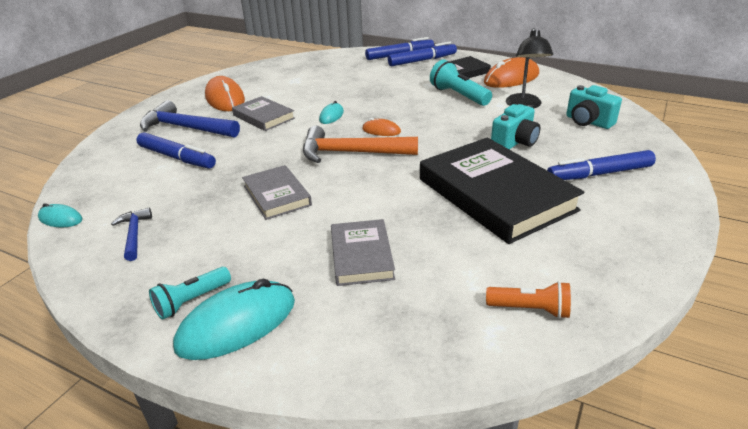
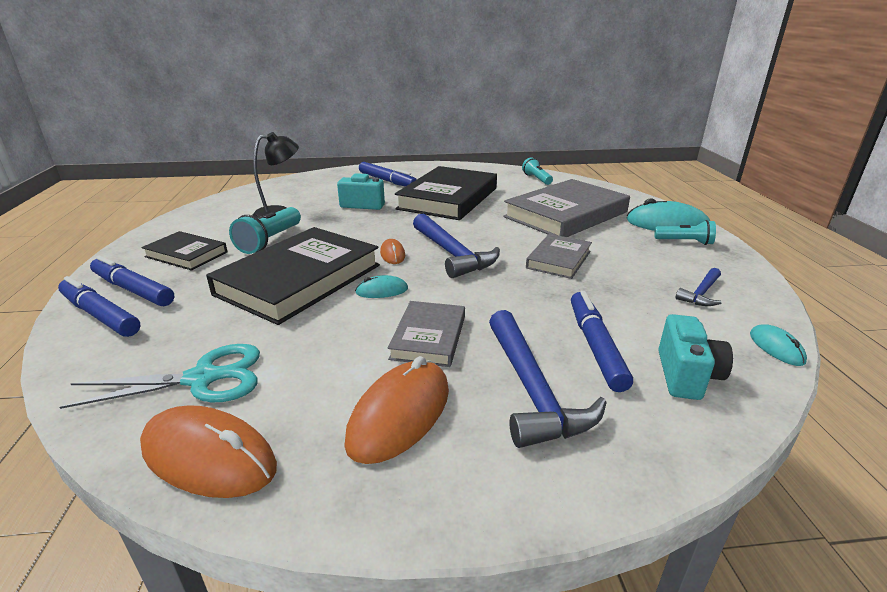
camera: 125 degrees left, 5 degrees down
(311, 70) = (202, 379): none -> turquoise scissors
(351, 153) = (452, 254): orange hammer -> blue hammer
(361, 256) = (566, 214): grey book -> grey book, size x1.90
(380, 97) = (299, 279): none -> black book
(511, 78) = (201, 228): orange mouse -> orange mouse (208, 457)
(530, 309) = (536, 179): orange flashlight -> turquoise flashlight
(588, 122) = (302, 191): turquoise camera -> turquoise camera (686, 375)

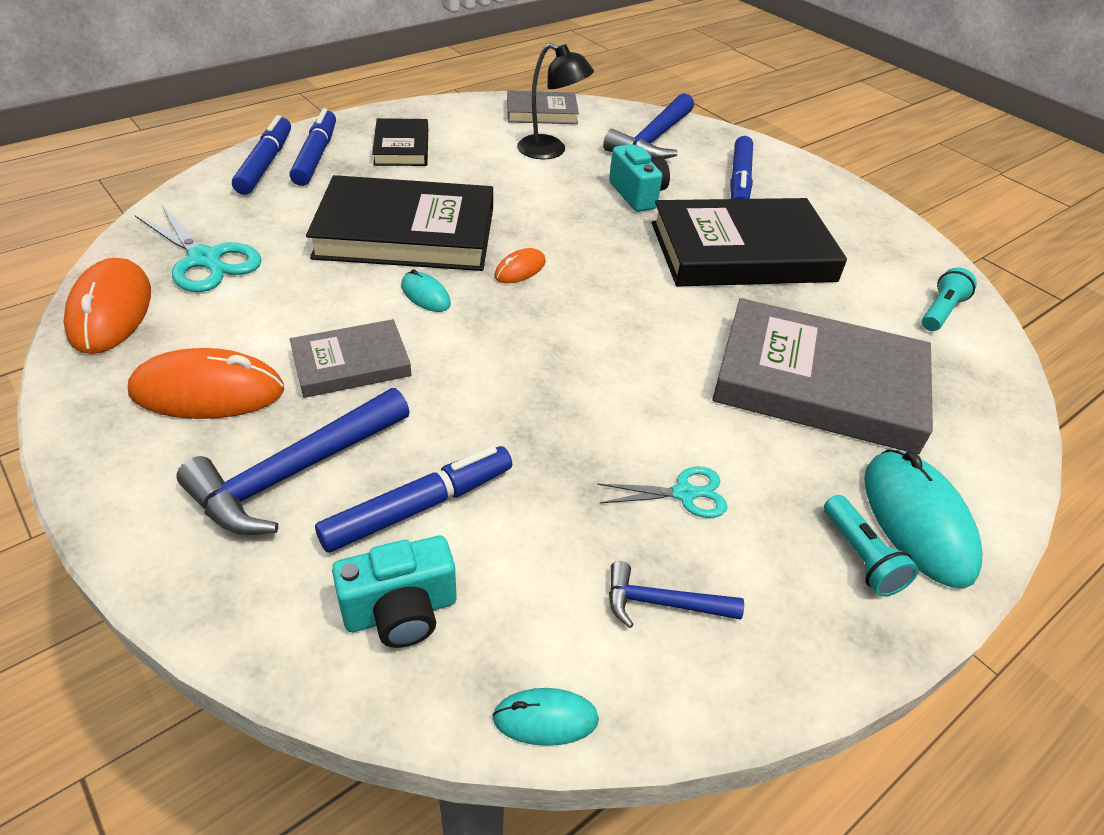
camera: 55 degrees right, 15 degrees up
(270, 241) = (474, 177): turquoise flashlight -> none
(452, 254) = (564, 315): blue hammer -> blue hammer (653, 140)
(558, 259) = (638, 415): grey book -> grey book (541, 112)
(625, 266) = (684, 494): none -> turquoise scissors
(776, 347) = (545, 718): turquoise mouse -> turquoise mouse turned 45 degrees clockwise

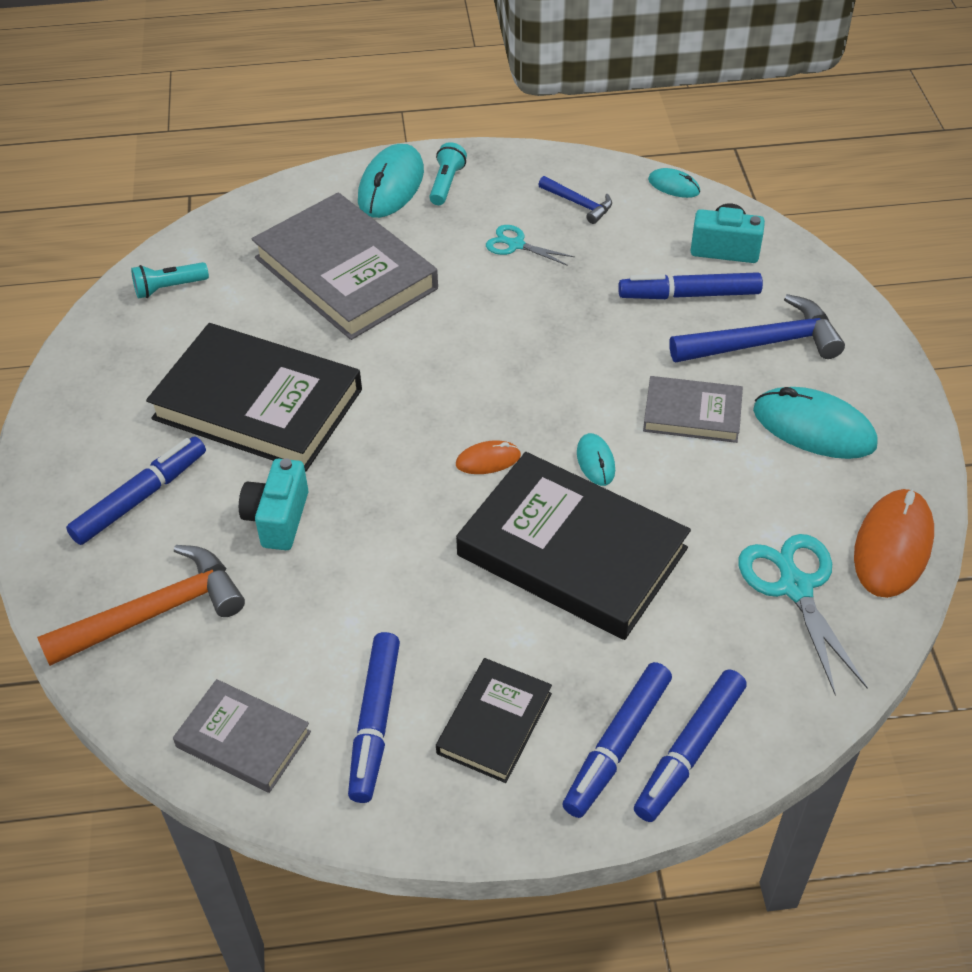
camera: 145 degrees left, 5 degrees up
(208, 391) = (814, 428): orange mouse -> turquoise mouse
(475, 132) = (374, 722): none -> blue marker
(551, 151) = (307, 639): black lamp -> none
(653, 140) = (156, 612): blue hammer -> orange hammer

